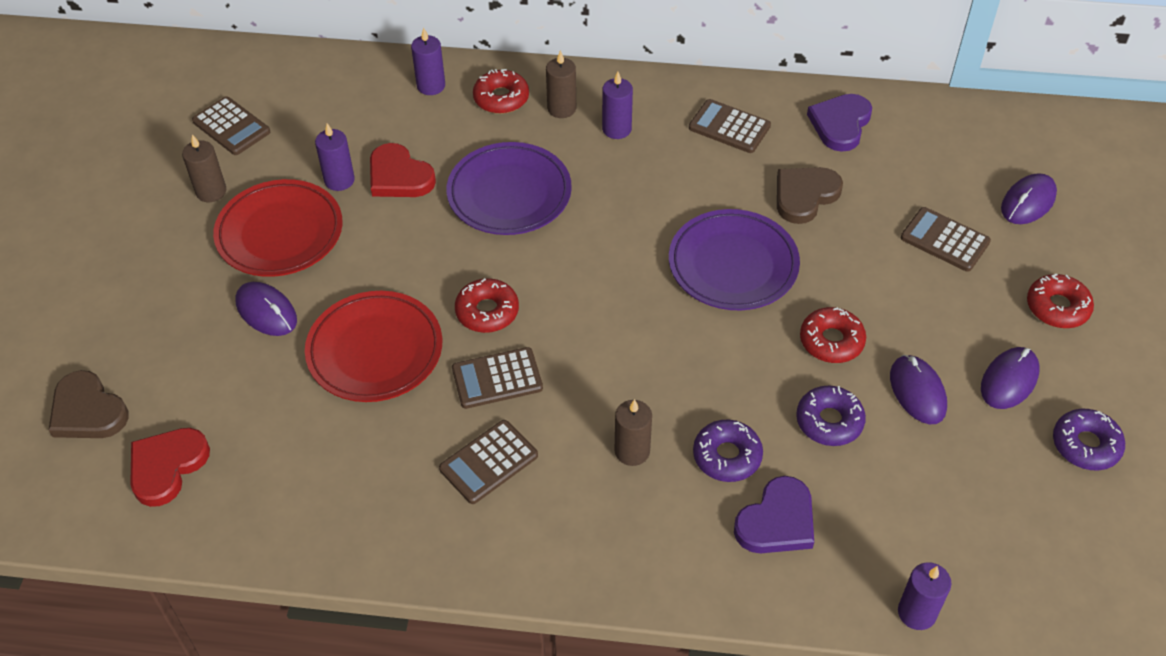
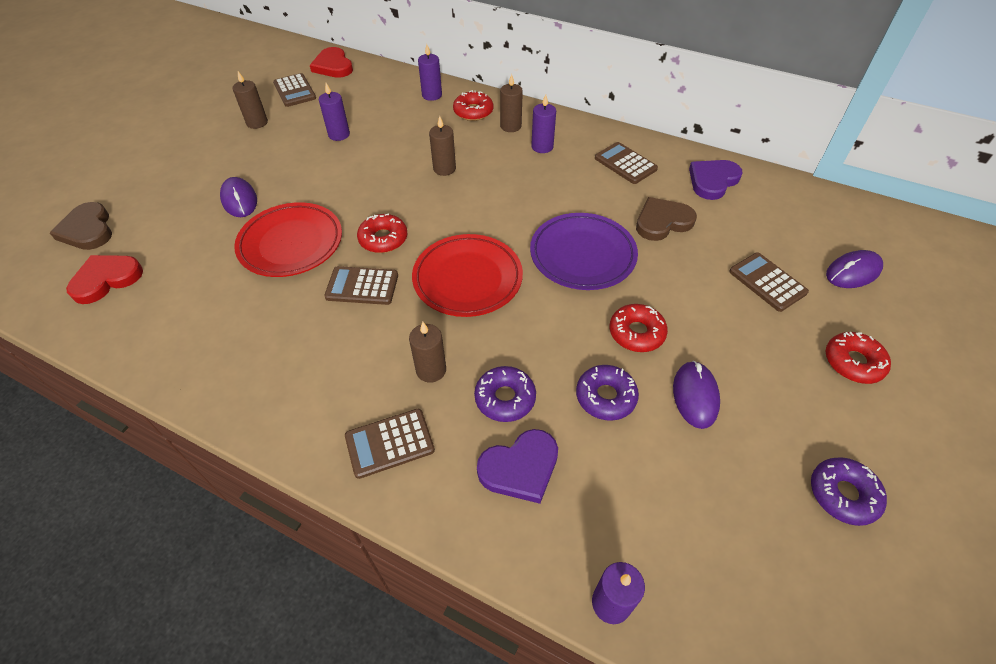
camera: 20 degrees right, 0 degrees up
(280, 233) = (281, 156): red plate -> red plate (467, 279)
(399, 176) = (378, 141): red heart -> red heart (333, 66)
(489, 462) = (319, 344): brown calculator -> brown calculator (389, 443)
(509, 194) = (444, 169): purple plate -> brown candle
(1009, 380) = (785, 411): purple mouse -> none

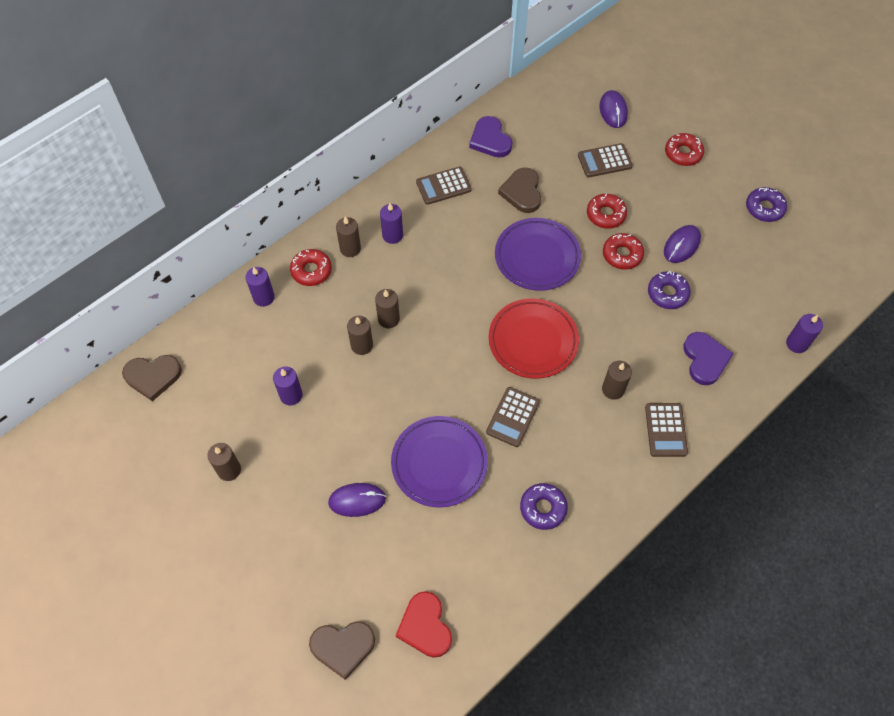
camera: 70 degrees left, 10 degrees up
(291, 244) = (439, 463): red plate -> purple plate
(295, 91) = (184, 424): brown calculator -> none
(333, 66) = (153, 376): red heart -> brown heart
(383, 239) = (463, 389): red donut -> red donut (605, 215)
(407, 160) = (362, 345): none -> brown candle
(505, 398) = (651, 351): purple donut -> purple donut (543, 508)
(695, 396) = (681, 245): purple mouse -> purple mouse turned 75 degrees counterclockwise

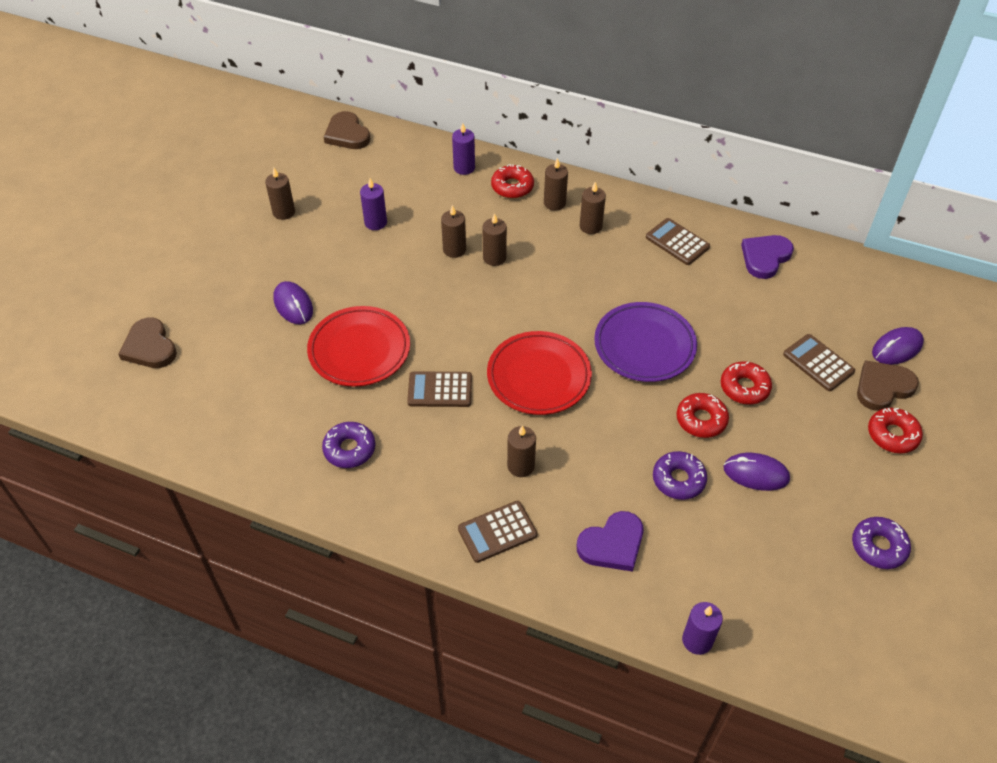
camera: 65 degrees right, 10 degrees down
(392, 235) = (590, 226): purple candle -> brown candle
(425, 626) = (189, 398): red heart -> none
(439, 463) = (359, 350): purple plate -> red plate
(522, 192) = (718, 306): brown heart -> brown heart (883, 387)

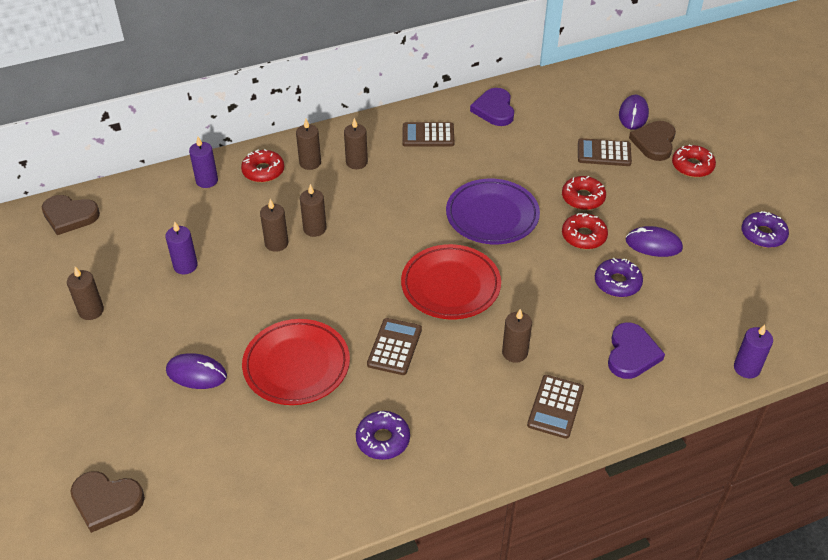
camera: 45 degrees left, 5 degrees down
(440, 390) = (394, 347): brown calculator -> brown calculator turned 150 degrees clockwise
(756, 474) = (653, 244): purple mouse -> purple mouse turned 45 degrees clockwise

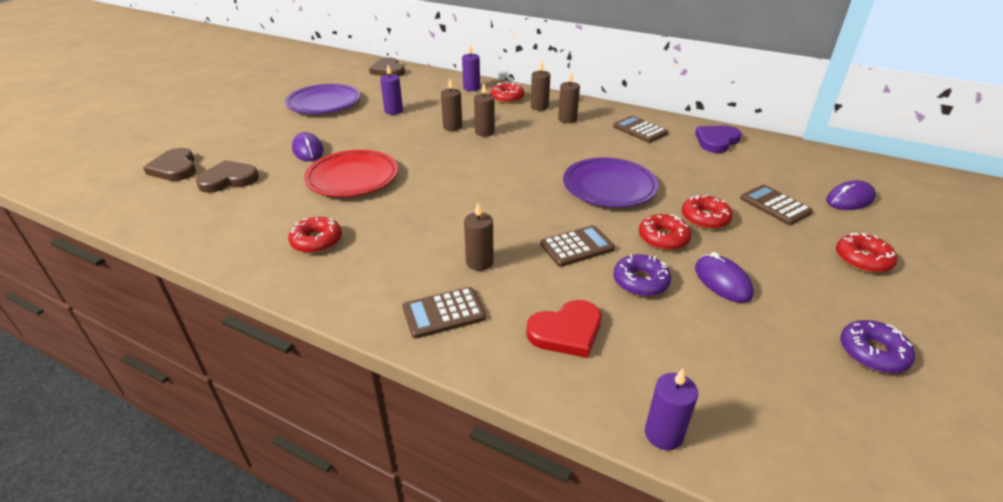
camera: 50 degrees right, 10 degrees down
(91, 311) = (324, 103): brown candle -> purple plate
(383, 439) = (317, 241): purple donut -> red donut
(394, 347) = (415, 206): brown calculator -> brown calculator (577, 246)
(450, 286) = (509, 202): red plate -> none
(631, 354) = (566, 331): purple heart -> red heart
(654, 142) = (843, 225): brown heart -> brown heart (229, 180)

